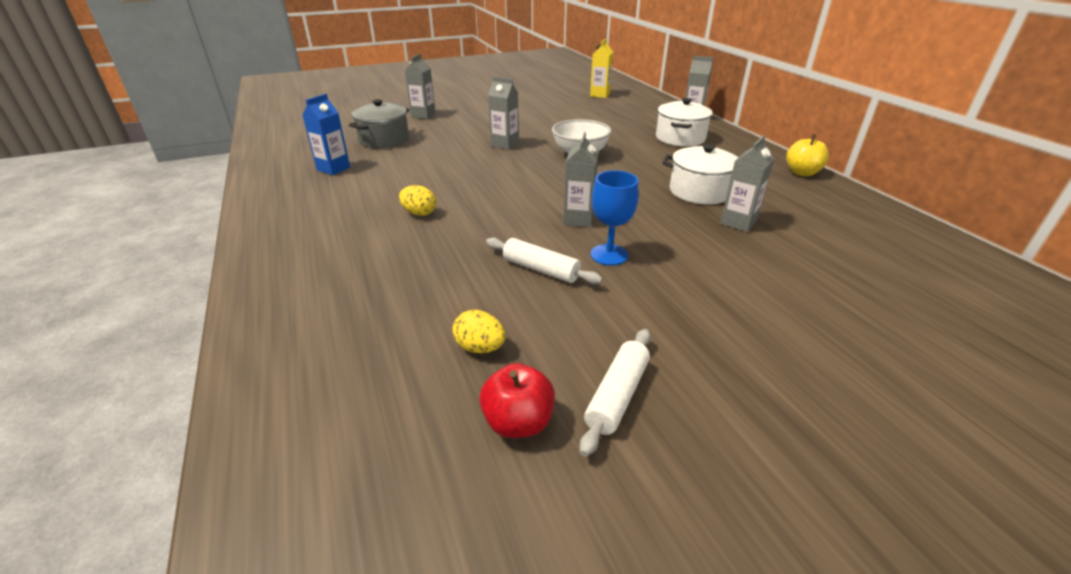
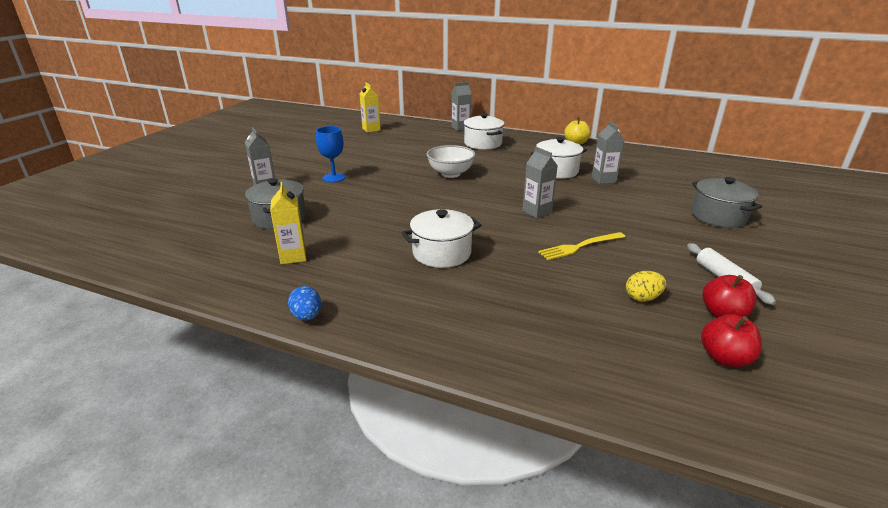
camera: 45 degrees left, 5 degrees down
(255, 210) = (307, 316): none -> blue egg
(333, 169) = (293, 256): blue carton -> yellow carton
(410, 455) = (724, 358): none -> red apple
(419, 213) = (441, 253): yellow egg -> white pot
(505, 144) = (387, 185): grey carton -> none
(541, 269) = (580, 246): white rolling pin -> yellow fork
(609, 255) = (590, 222): blue goblet -> blue goblet (334, 177)
(804, 333) = (718, 216): none -> grey pot

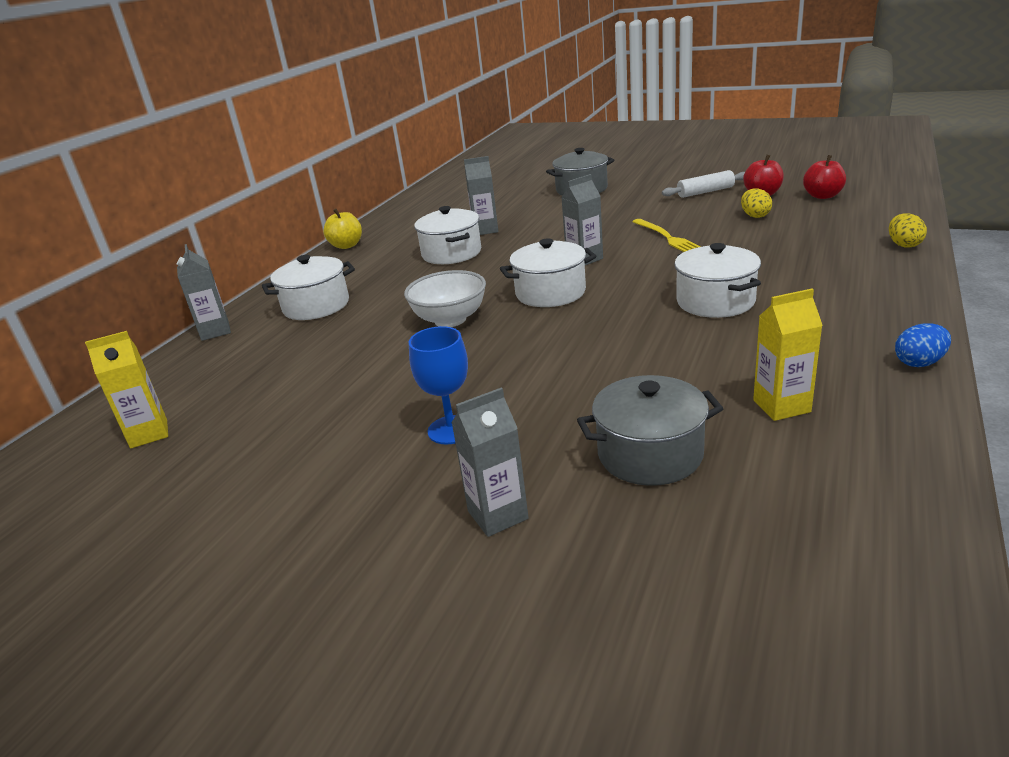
camera: 85 degrees left, 0 degrees up
(478, 199) = (550, 293): none -> white pot
(543, 377) = (904, 245): none -> yellow egg

